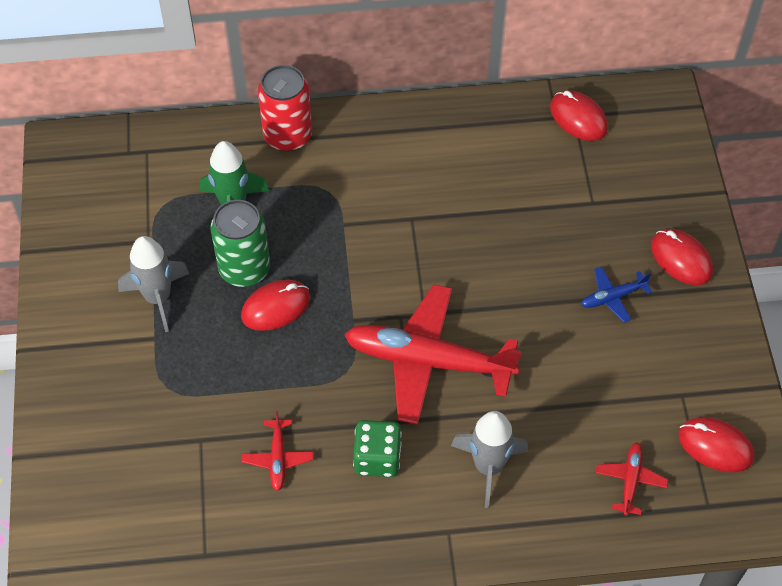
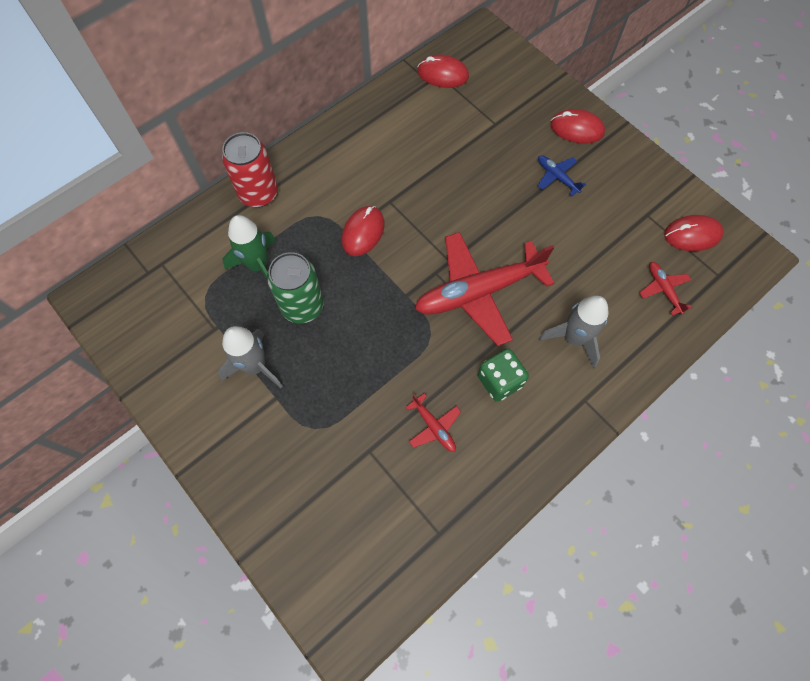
camera: 35 degrees left, 10 degrees up
(276, 307) = (346, 319): red mouse -> red mouse (363, 232)
(613, 297) = (557, 177): blue plane -> blue plane turned 105 degrees clockwise

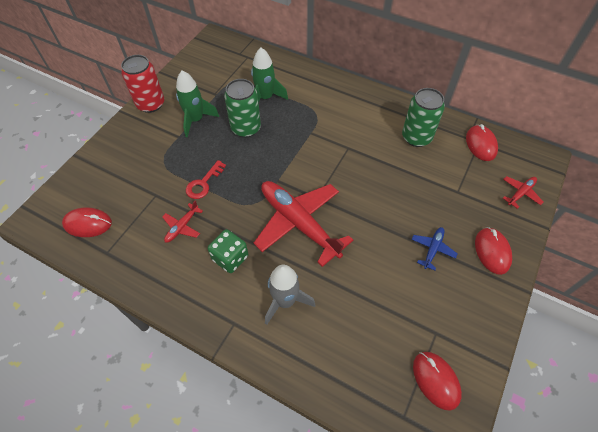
camera: 70 degrees right, 10 degrees down
(255, 366) = (196, 120): grey rocket -> green rocket
(258, 193) = (317, 80): red can -> red can (151, 104)
(363, 232) = (315, 141): red mouse -> red mouse (88, 224)
(374, 384) = (203, 183): none -> red key
(405, 127) = (416, 137): none -> green can
(663, 290) = (363, 365): red plane -> red plane (520, 193)

